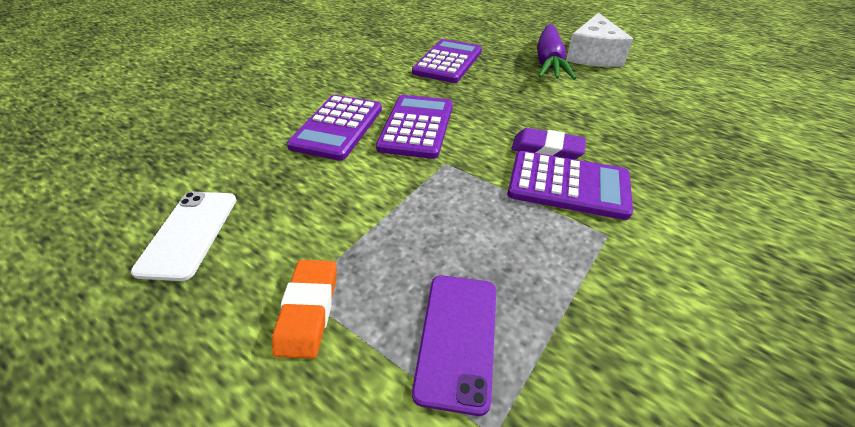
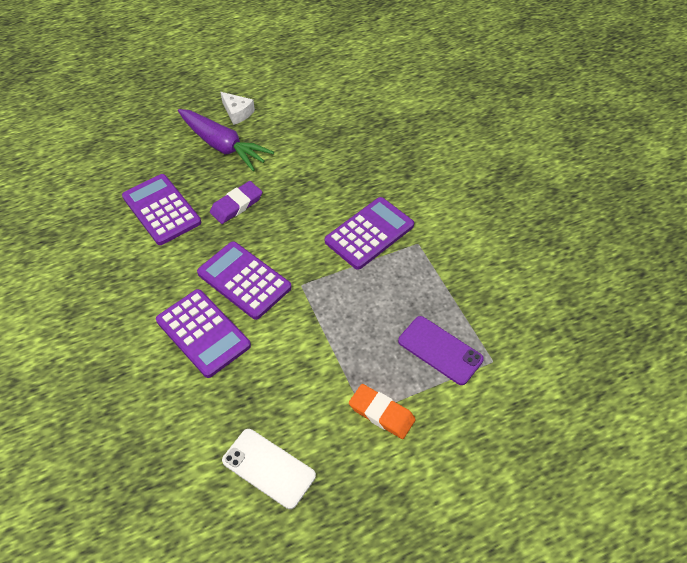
camera: 60 degrees left, 10 degrees up
(547, 149) = (328, 220): purple eraser -> purple eraser (236, 205)
(593, 55) = (237, 113): white cheese -> white cheese, size x0.56

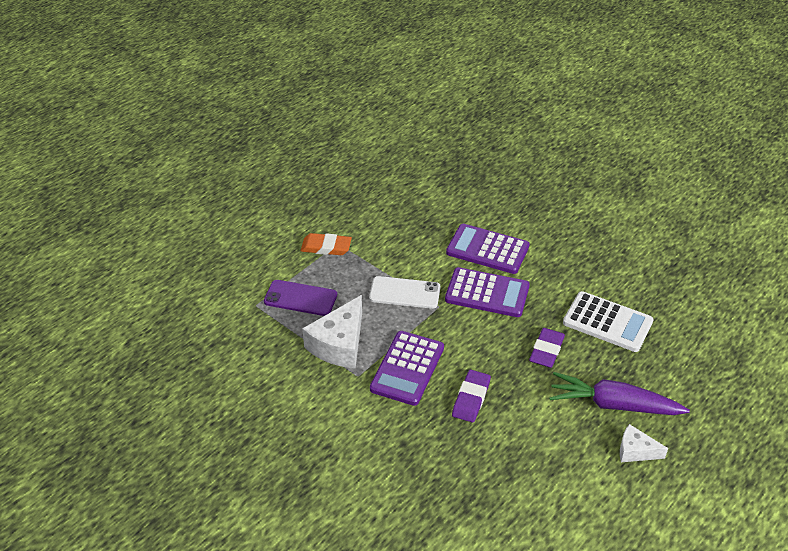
camera: 155 degrees right, 10 degrees down
(161, 210) = (607, 322): purple calculator -> white calculator
(268, 468) = (384, 198): white phone -> white phone (405, 293)
(331, 189) = (471, 398): none -> purple eraser
(421, 280) = (339, 344): none -> white cheese

